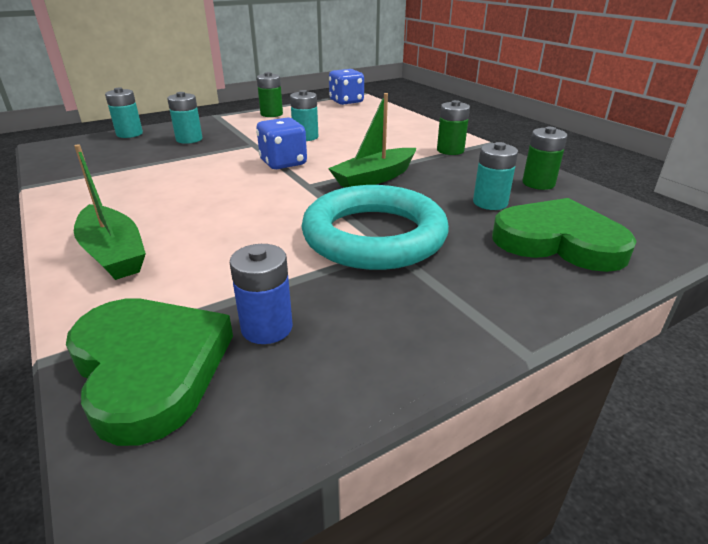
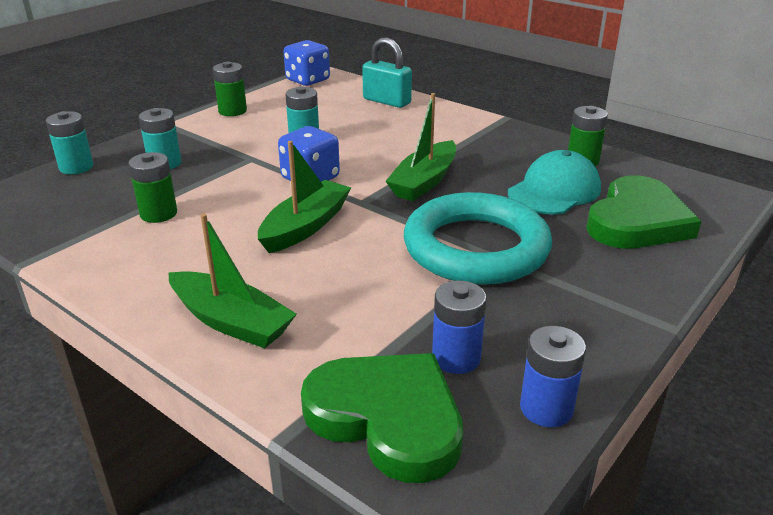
camera: 20 degrees left, 0 degrees up
(245, 195) = (305, 226): none -> green boat
(311, 403) = (546, 408): none -> blue battery
(395, 120) = (386, 101): none -> turquoise padlock
(450, 150) = (474, 134): green battery -> green battery (158, 214)
(490, 203) = (554, 191): turquoise battery -> turquoise cap
(558, 241) = (637, 221): green heart -> green heart turned 120 degrees clockwise

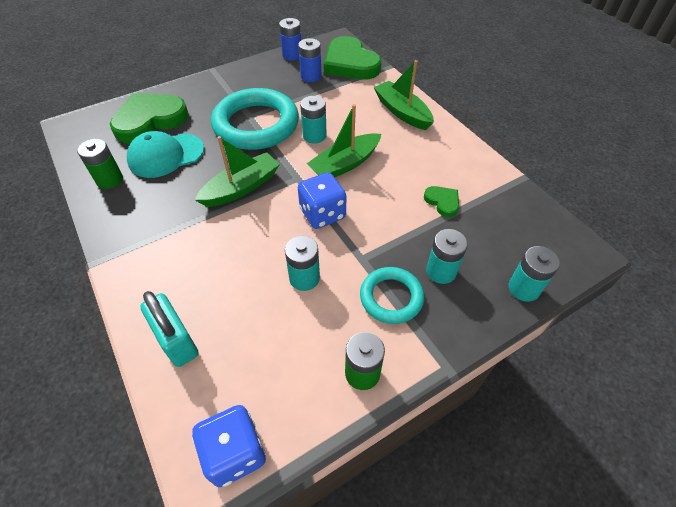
camera: 160 degrees left, 20 degrees up
(158, 214) = (442, 202): green battery -> green heart
(215, 142) = (391, 297): none -> turquoise ring
(372, 251) = (314, 136): none -> turquoise battery

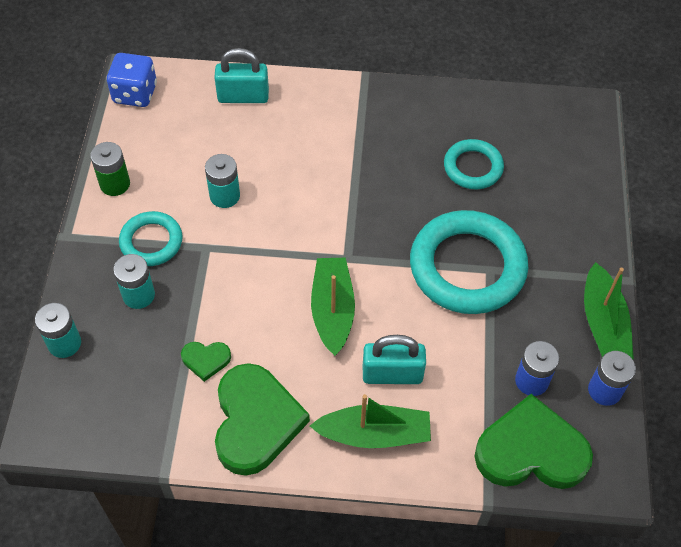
camera: 125 degrees right, 5 degrees up
(109, 180) = (467, 114): green battery -> none
(150, 120) = (549, 176): green heart -> green heart (255, 421)
(166, 155) = (473, 167): turquoise cap -> turquoise ring
(241, 187) = (372, 205): green boat -> green boat (603, 324)
(314, 136) = (403, 311): turquoise battery -> none
(322, 214) = (281, 249): blue dice -> none
(360, 121) = (392, 374): none -> turquoise padlock

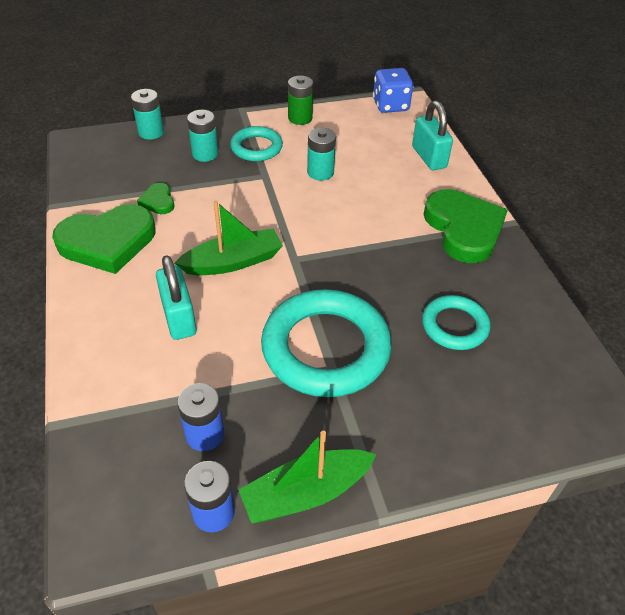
camera: 70 degrees right, 10 degrees down
(374, 434) = (111, 319): green boat -> none
(531, 450) = (118, 451): green heart -> green heart (463, 229)

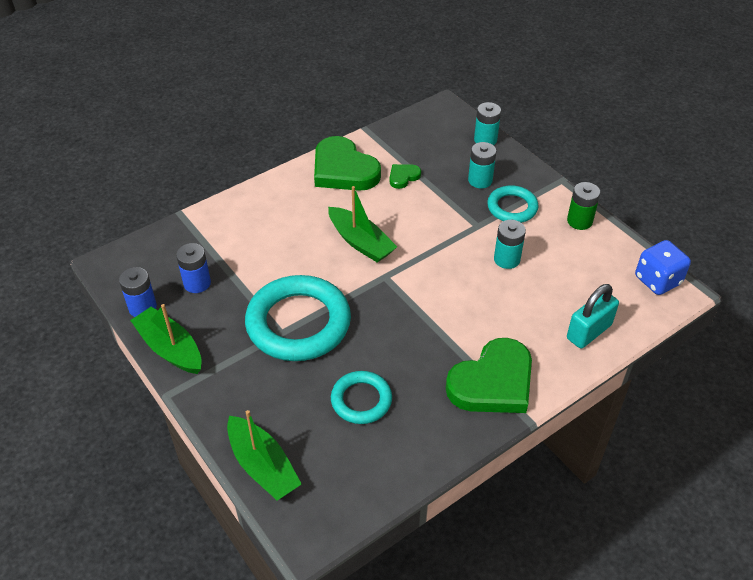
camera: 70 degrees right, 0 degrees up
(179, 317) = (290, 234): turquoise padlock -> none
(520, 436) = (263, 466): none -> green boat

